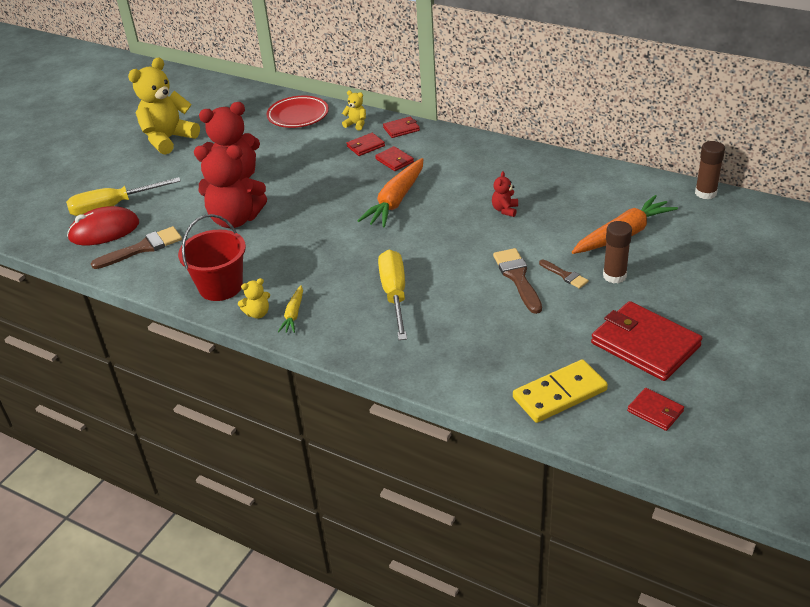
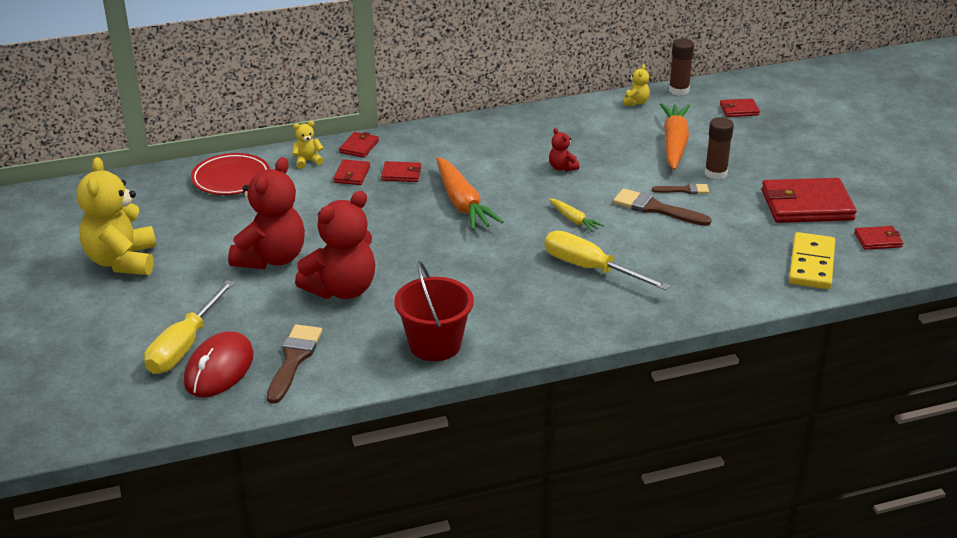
camera: 50 degrees left, 5 degrees down
(257, 313) = (507, 344): yellow teddy bear -> yellow teddy bear (635, 102)
(293, 314) = (538, 327): yellow carrot -> yellow carrot (573, 220)
(731, 234) = (739, 110): none -> red wallet

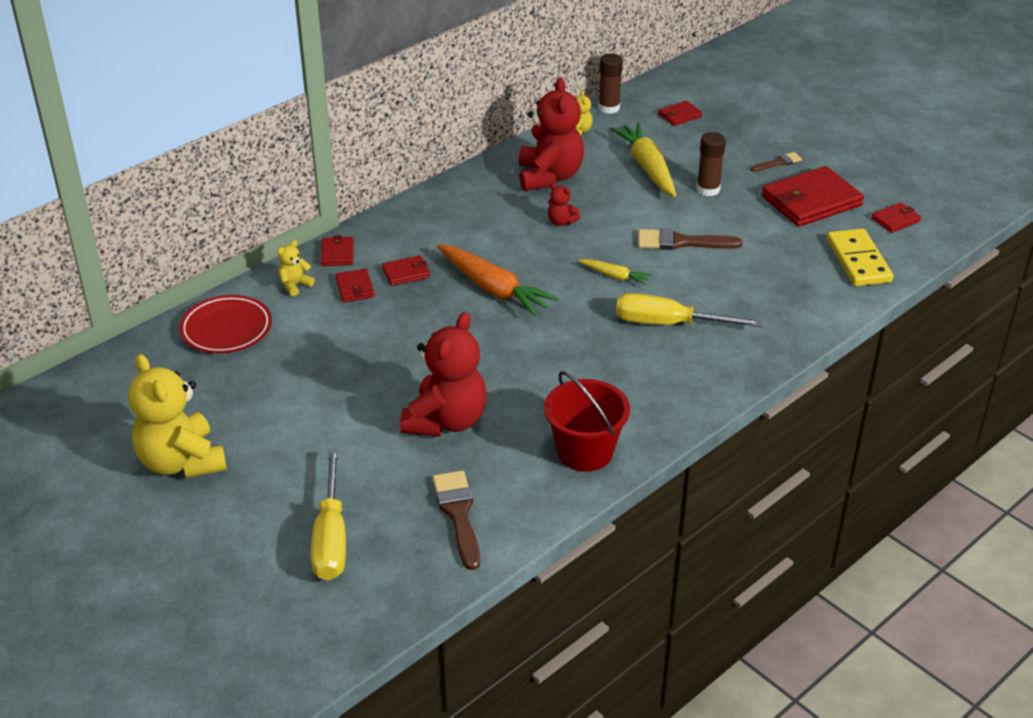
camera: 25 degrees left, 5 degrees up
(219, 369) = (389, 551): red mouse -> none
(271, 258) = (345, 409): red teddy bear -> red teddy bear (549, 177)
(674, 144) = (647, 168): orange carrot -> yellow carrot
(684, 190) = (692, 215): brown brush -> brown brush (778, 163)

